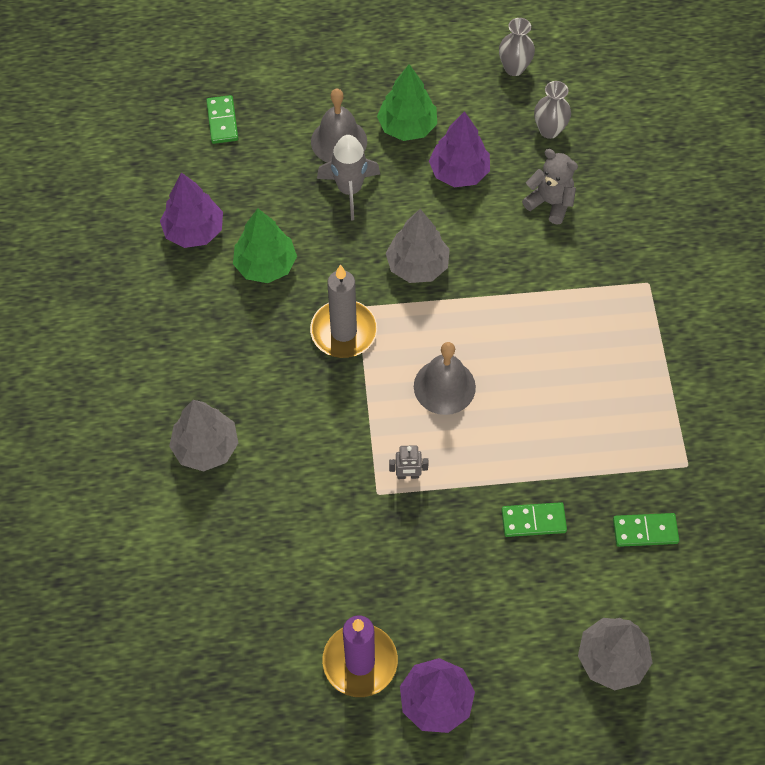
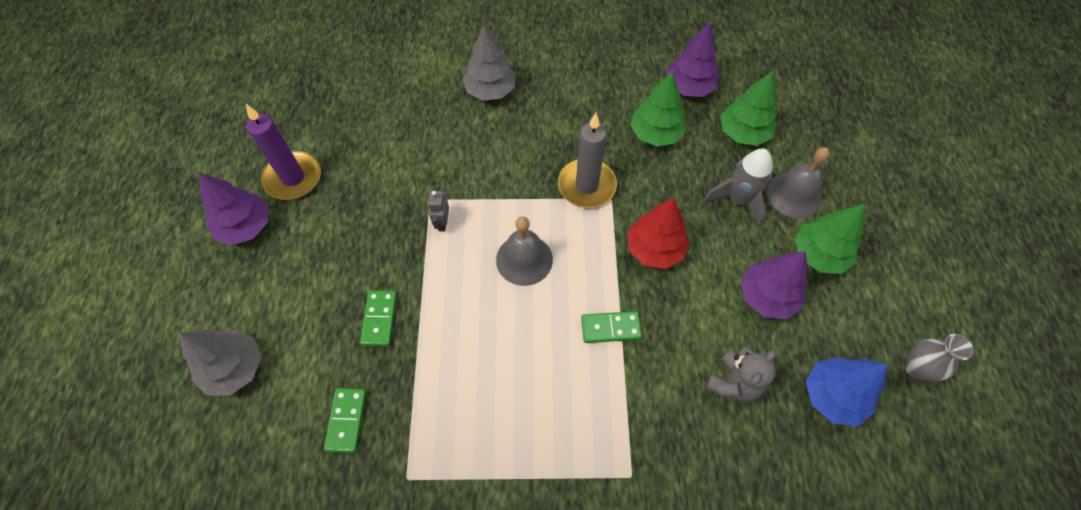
camera: 95 degrees right, 0 degrees up
(222, 121) = (806, 109): green domino -> green domino (610, 328)
(260, 181) = (743, 133): none -> green tree
(417, 265) = (654, 249): grey tree -> red tree
(549, 130) = (832, 396): grey vase -> blue tree

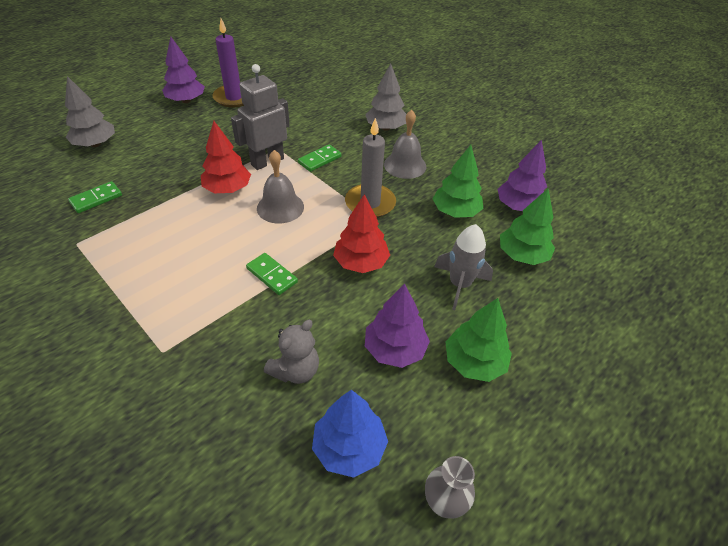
camera: 45 degrees right, 15 degrees down
(379, 319) = (175, 174): green domino -> green domino (320, 160)
(442, 223) = (267, 161): grey robot -> grey robot, size x2.22
(452, 286) = (227, 189): none -> red tree
(733, 383) = (295, 370): grey teddy bear -> grey teddy bear turned 45 degrees counterclockwise
(794, 195) = (508, 315): grey bell -> grey bell (405, 165)

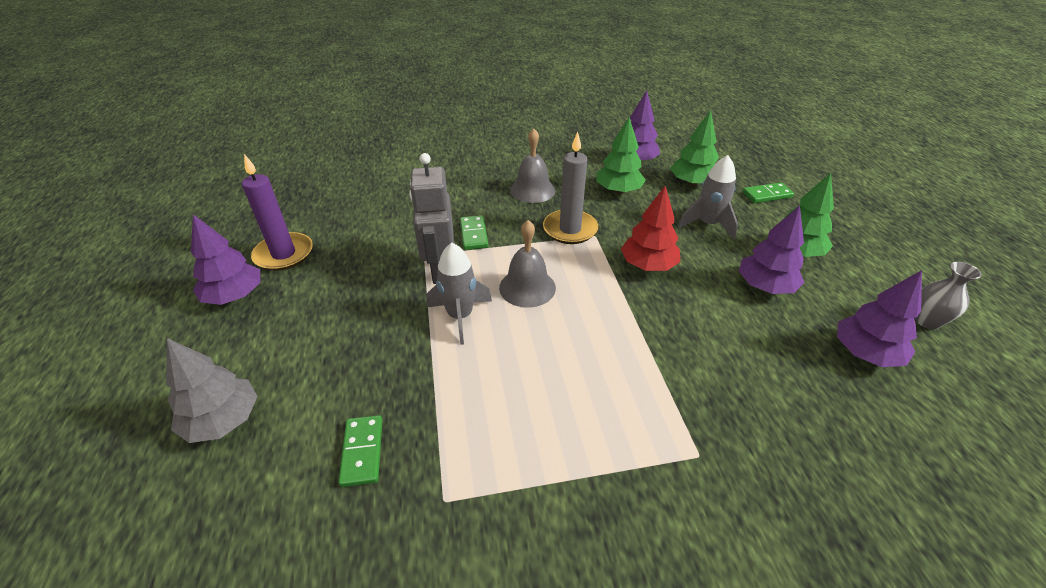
camera: 55 degrees left, 5 degrees down
(227, 189) = (460, 316): red tree -> grey rocket
(272, 275) = (629, 329): green domino -> green domino (767, 195)
(295, 370) = (767, 356): grey teddy bear -> none
(349, 447) = (865, 353): blue tree -> purple tree
(385, 128) = (465, 178): grey tree -> none

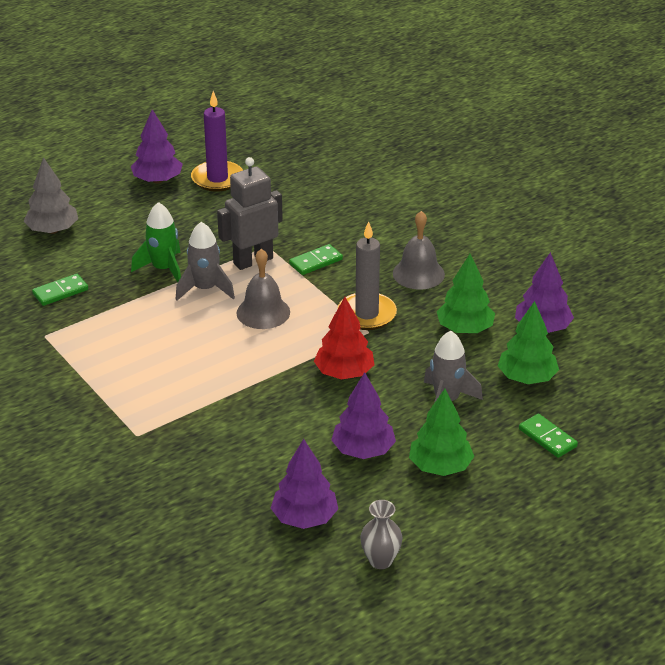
camera: 65 degrees right, 5 degrees down
(399, 338) = (163, 269): none -> green rocket

